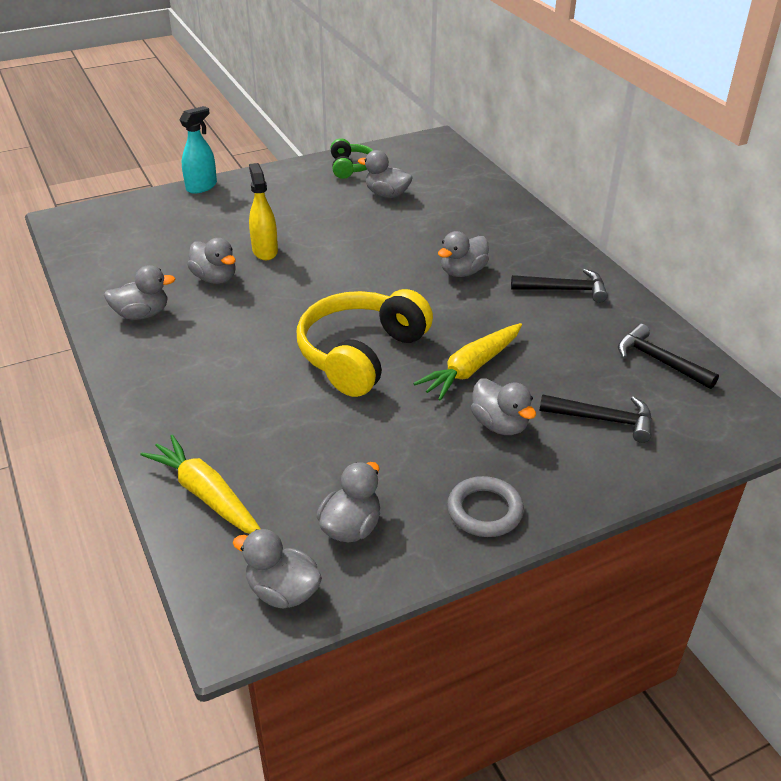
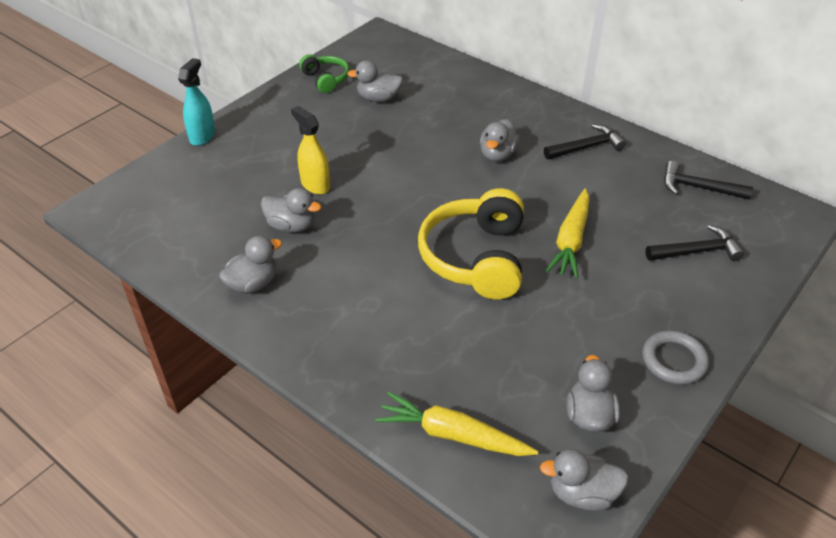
camera: 25 degrees left, 5 degrees up
(500, 425) = (629, 283): grey duck -> none

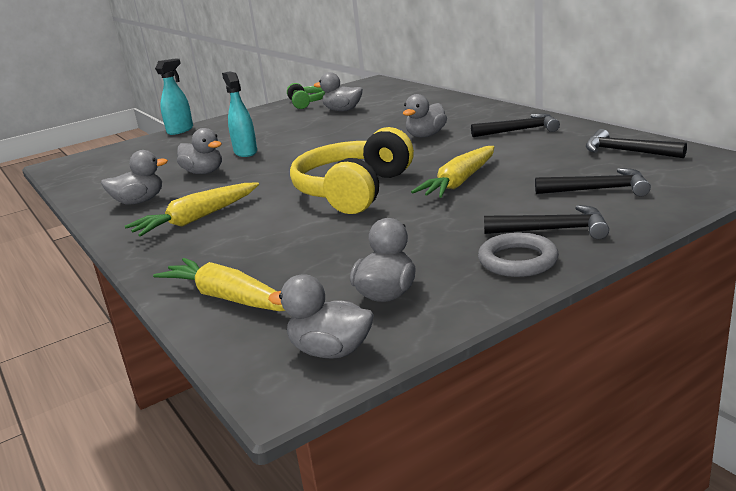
camera: 20 degrees right, 20 degrees down
(315, 185) = (245, 152): yellow spray bottle -> turquoise spray bottle
(340, 313) = (197, 219): none -> yellow carrot
(684, 315) = (553, 230): none -> black hammer

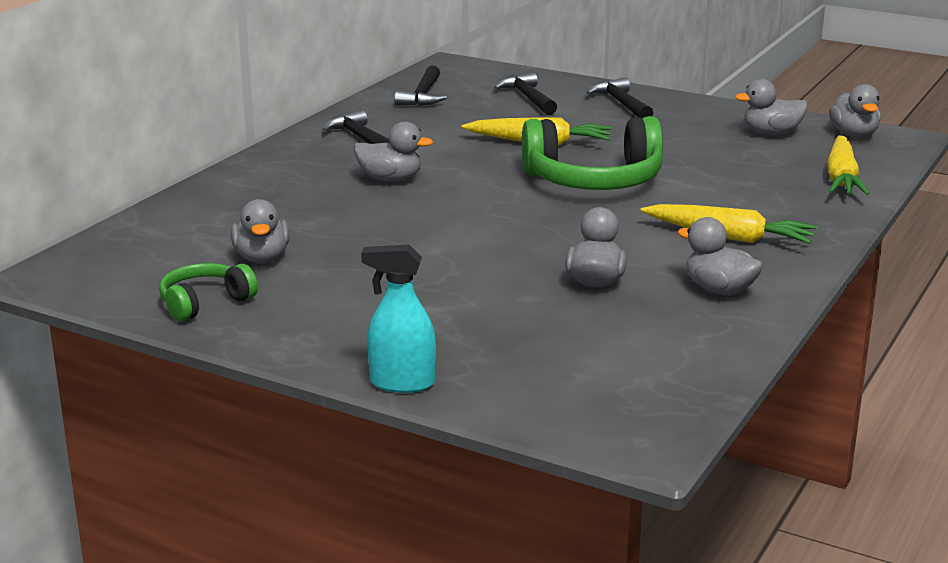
camera: 120 degrees left, 0 degrees up
(245, 152) = (499, 278): turquoise spray bottle -> none
(353, 191) = (593, 181): yellow headphones -> green headphones
(517, 260) = (682, 107): grey ring -> none

